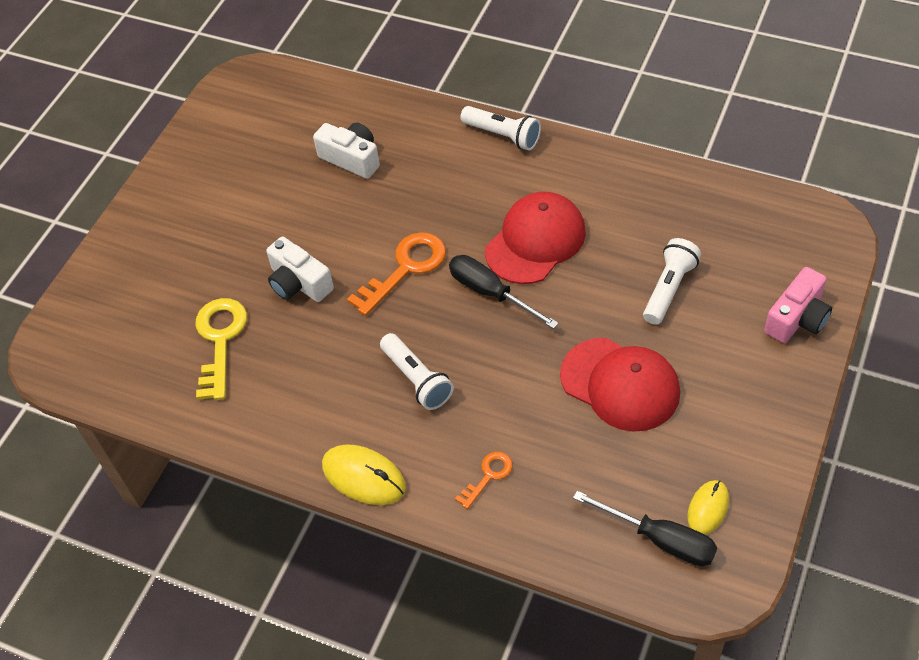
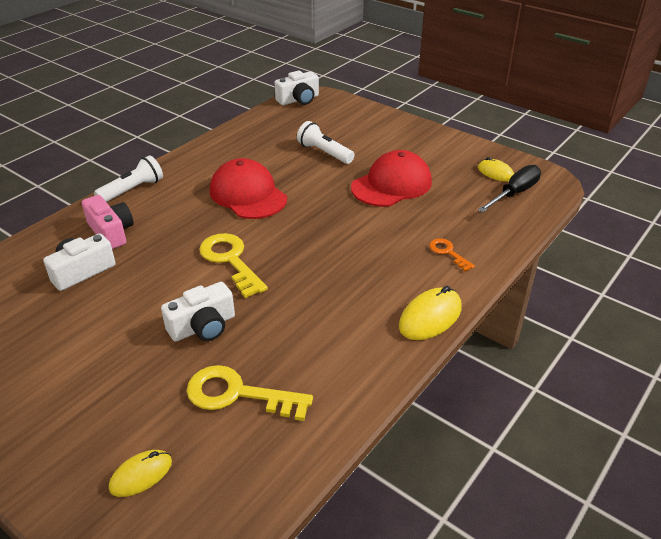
camera: 80 degrees left, 15 degrees down
(126, 306) = (141, 475): none -> yellow mouse
(405, 268) = (230, 260): orange key -> yellow key
(416, 379) = (346, 273): white flashlight -> none
(490, 293) = (283, 223): black screwdriver -> none
(797, 318) = (371, 118): pink camera -> pink camera (111, 232)
(809, 216) = (298, 100): none -> white camera

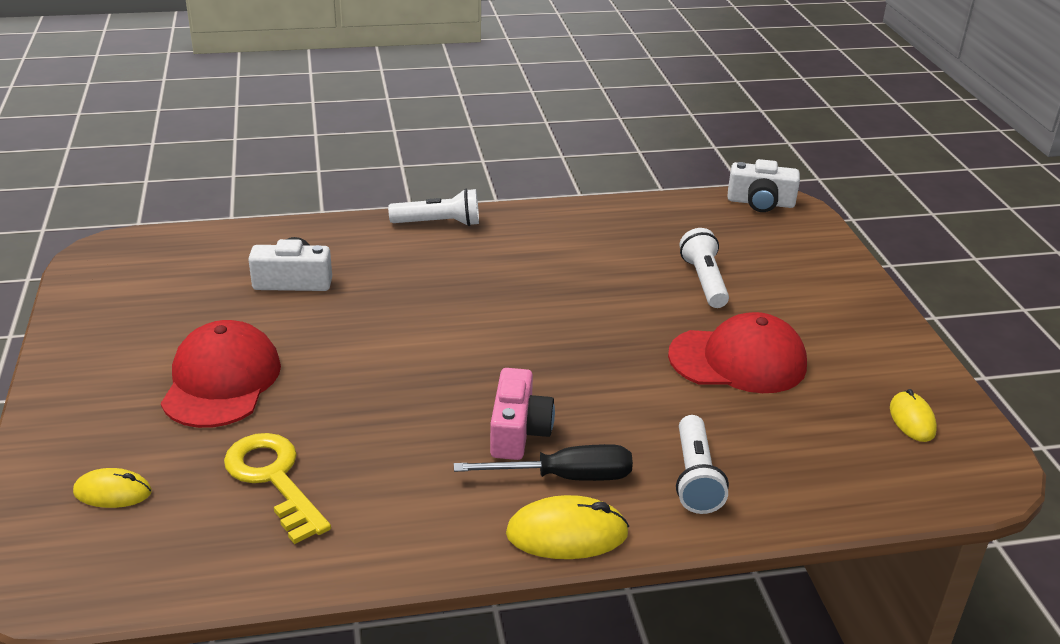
camera: 40 degrees right, 5 degrees down
(111, 232) = (365, 256): pink camera -> pink camera (518, 431)
(203, 326) = (327, 396): white camera -> none
(230, 260) = (438, 346): yellow key -> none
(248, 194) = (549, 286): red cap -> red cap (221, 381)
(448, 252) = (695, 478): orange key -> white flashlight
(514, 193) = (901, 459): black screwdriver -> black screwdriver (565, 477)

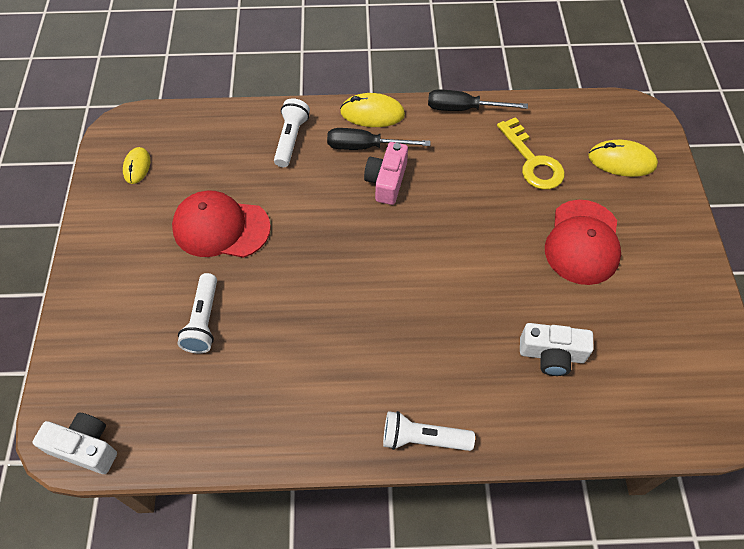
camera: 170 degrees left, 25 degrees up
(113, 492) = (621, 161): yellow mouse -> yellow mouse, size x1.54
(393, 559) = (463, 109): none -> black screwdriver

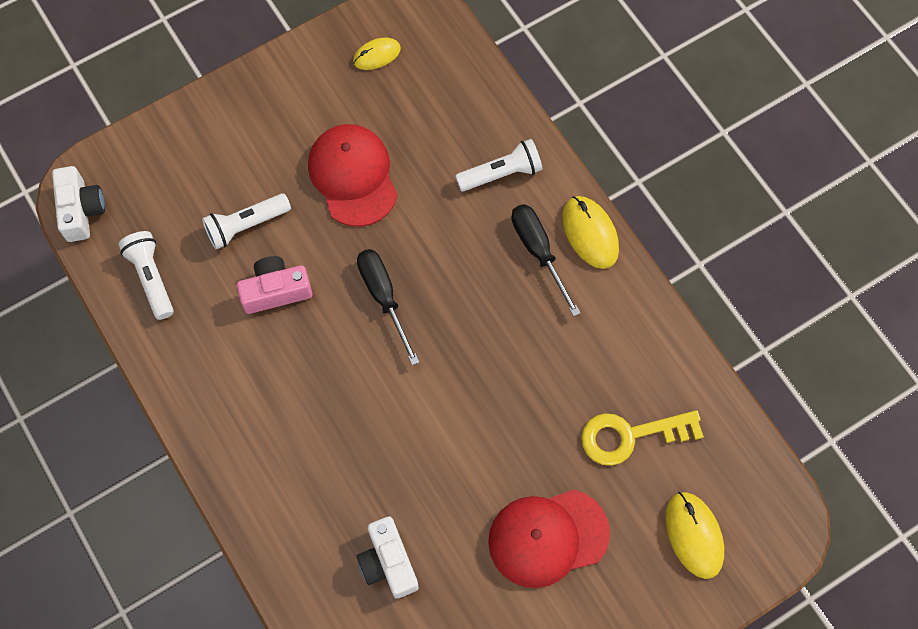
camera: 60 degrees right, 10 degrees up
(387, 181) = (505, 298): pink camera -> pink camera (276, 291)
(423, 438) = (235, 482): white flashlight -> white flashlight (151, 278)
(463, 109) = (660, 325): black screwdriver -> black screwdriver (383, 298)
(532, 161) = (630, 436): yellow key -> yellow key turned 45 degrees clockwise

